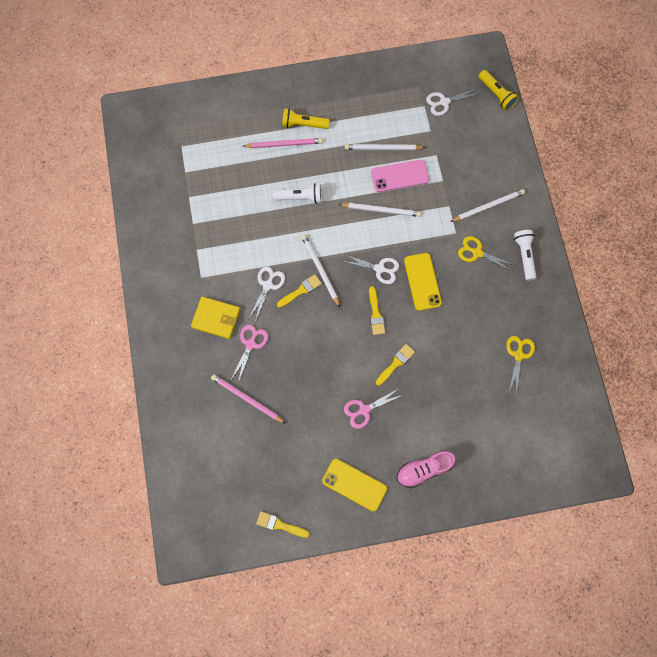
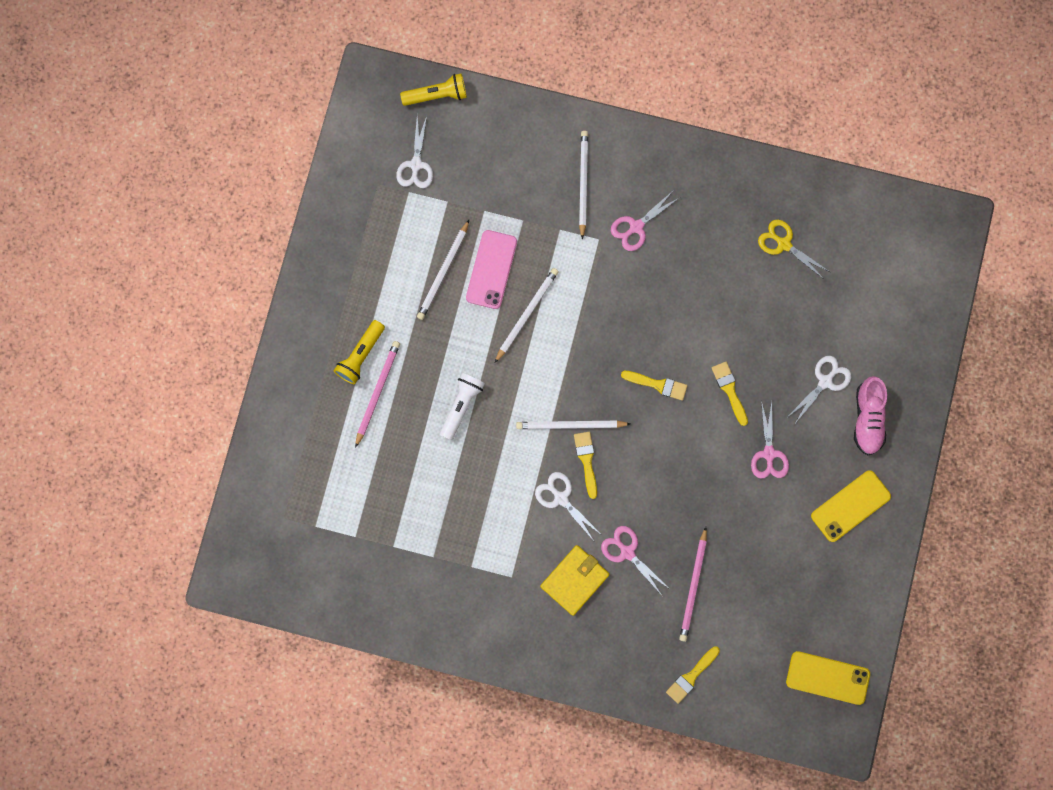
camera: 65 degrees left, 5 degrees up
(247, 399) = (693, 586): pink pencil -> pink pencil turned 45 degrees counterclockwise
(280, 525) = (859, 612): yellow brush -> yellow brush (691, 676)
(379, 269) = (602, 353): white scissors -> white scissors (825, 381)
(422, 281) = (642, 309): yellow phone -> yellow phone (827, 677)
(477, 252) = (636, 227): yellow scissors -> pink scissors
(524, 256) = (666, 174): white flashlight -> none

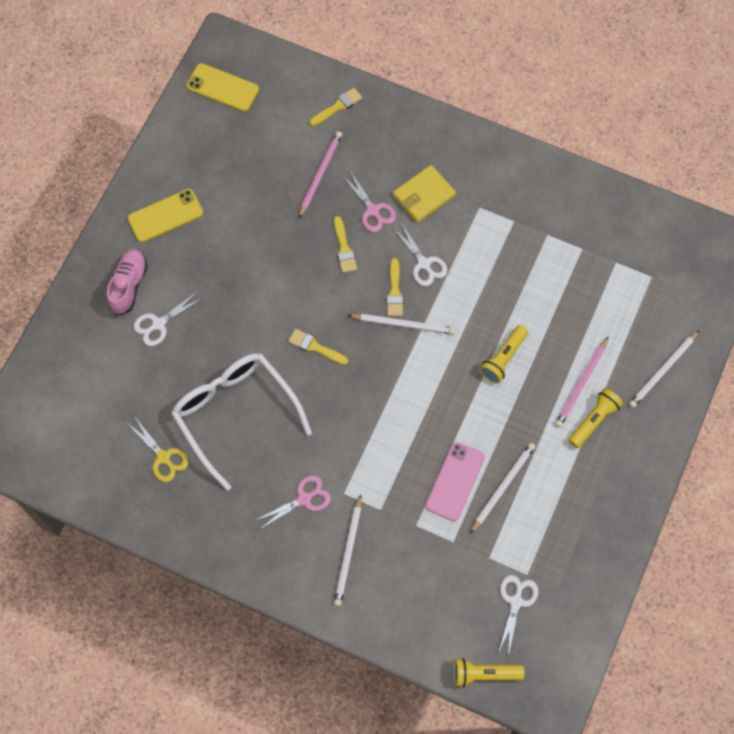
camera: 170 degrees left, 10 degrees down
(461, 406) = (503, 358): white flashlight -> yellow flashlight
(526, 314) = (427, 432): white pencil -> white pencil (663, 371)
(722, 299) = (236, 415): none -> white glasses
(729, 390) = (249, 331): yellow brush -> yellow brush (344, 248)
(769, 454) = (227, 270): pink scissors -> none

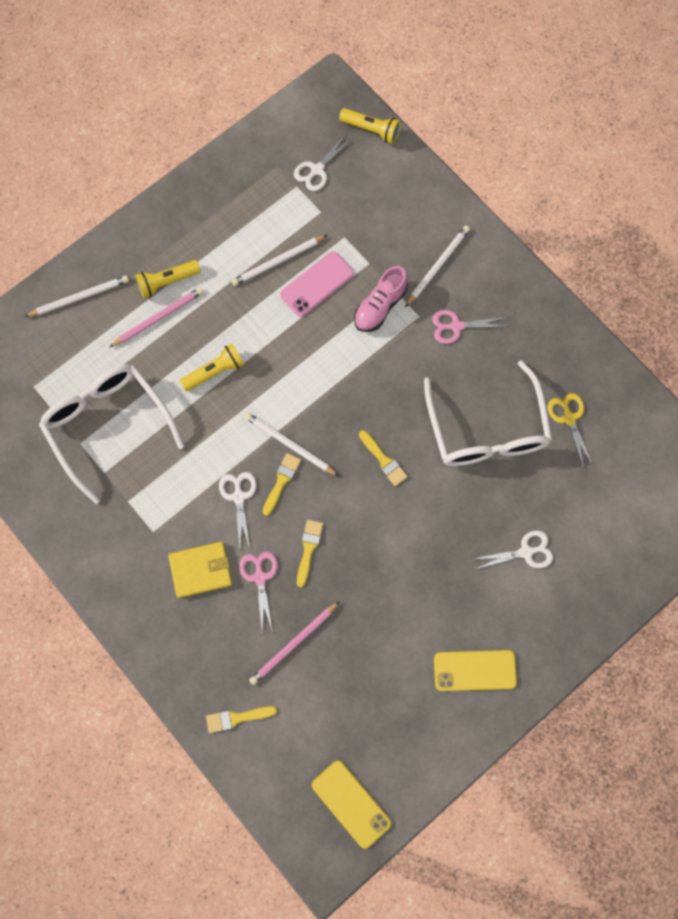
camera: 155 degrees left, 5 degrees up
(128, 285) = (541, 607): pink shoe -> pink shoe (380, 306)
(566, 272) = (108, 427): none -> white glasses

